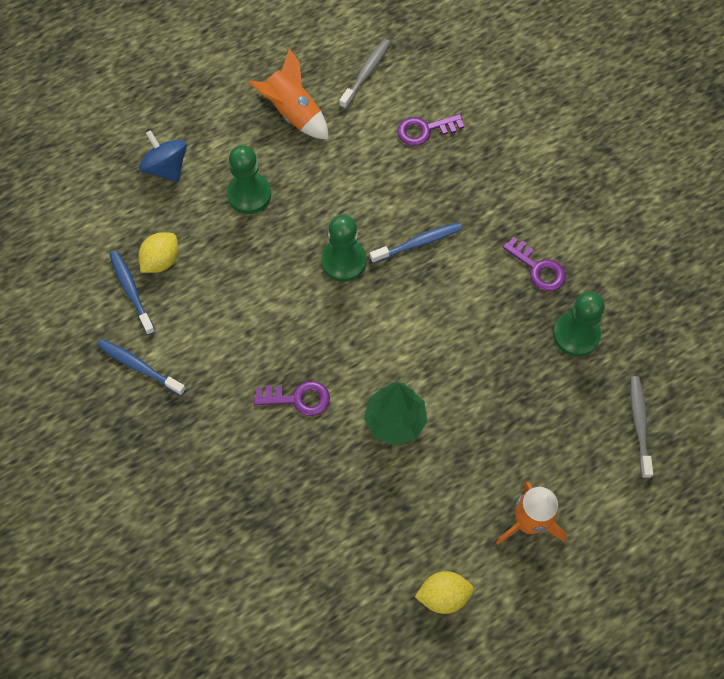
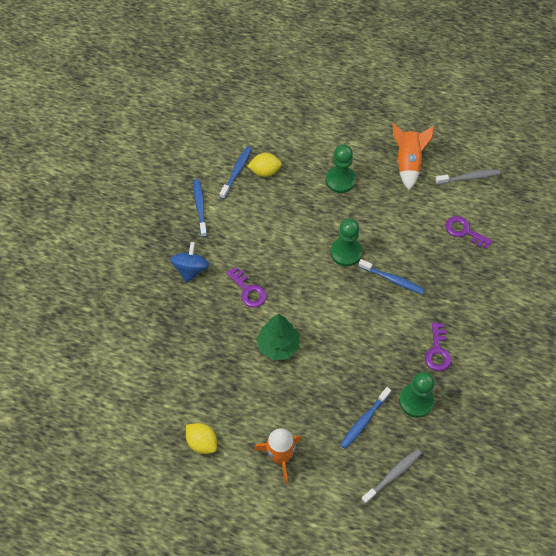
camera: 50 degrees right, 5 degrees down
(166, 168) = (318, 133): blue spinning top -> blue spinning top (191, 269)
(556, 403) = (364, 420): none -> blue toothbrush

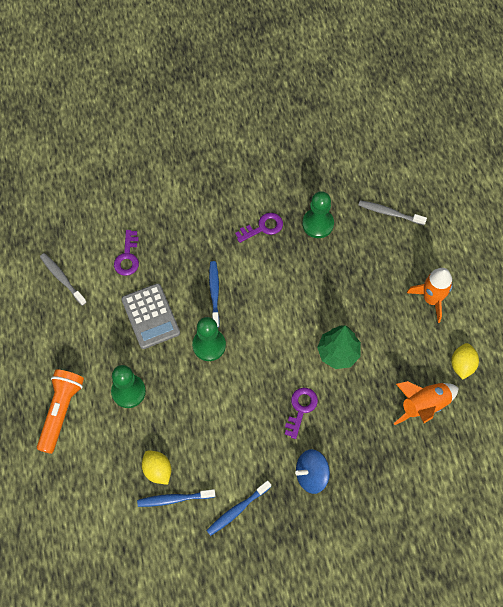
camera: 120 degrees left, 5 degrees up
(351, 132) = (61, 411): none -> orange flashlight
(364, 420) = (359, 253): blue toothbrush -> none
(397, 223) = (150, 316): none -> grey calculator
(408, 163) = (73, 339): orange rocket -> orange rocket (424, 405)

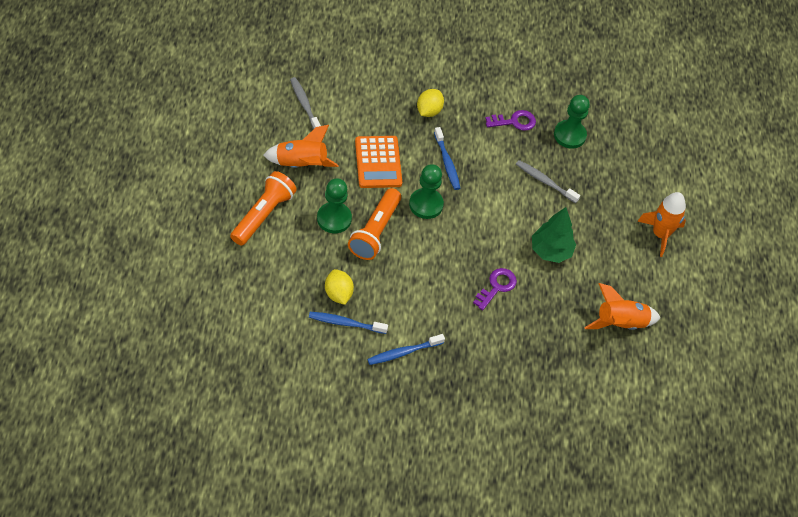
camera: 10 degrees right, 10 degrees down
(79, 344) = (301, 164): none -> orange rocket
(127, 257) = (374, 106): purple key -> none
(150, 316) = (378, 162): grey calculator -> orange calculator
(171, 391) = (375, 232): none -> orange flashlight
(214, 293) = (447, 162): blue toothbrush -> blue toothbrush turned 150 degrees clockwise
(311, 475) = (487, 346): blue spinning top -> none
(390, 213) = (645, 148): grey toothbrush -> grey toothbrush (545, 182)
(462, 365) = (671, 300): yellow lemon -> yellow lemon (429, 111)

